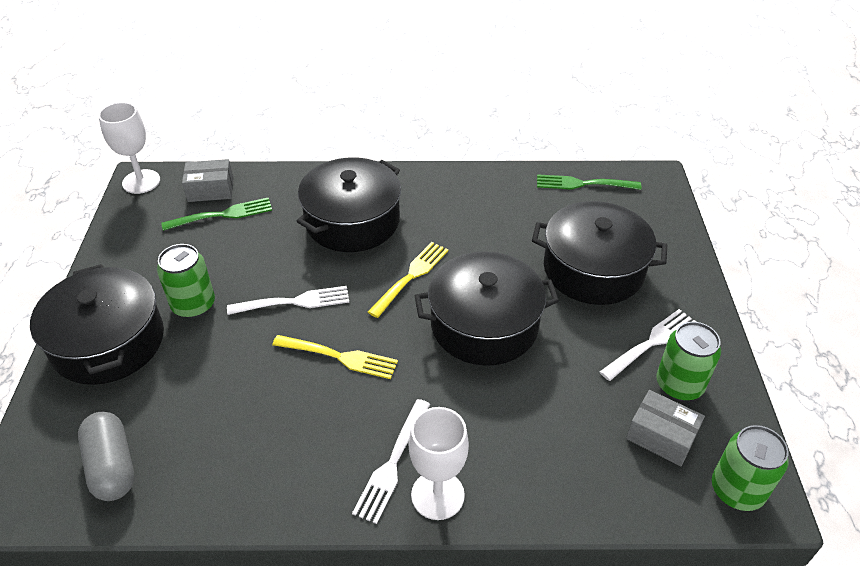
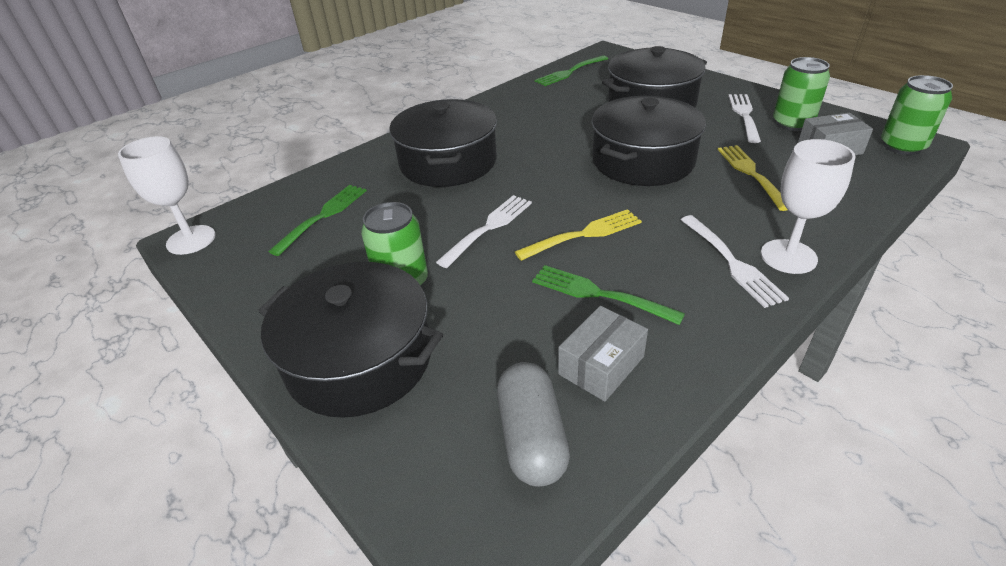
camera: 40 degrees left, 5 degrees down
(112, 466) = (531, 437): grey capsule -> grey capsule turned 60 degrees clockwise
(210, 190) = (281, 208): grey box -> grey box (601, 365)
(277, 411) = (600, 294): none -> green fork
(411, 277) = (549, 166): yellow fork -> yellow fork (752, 174)

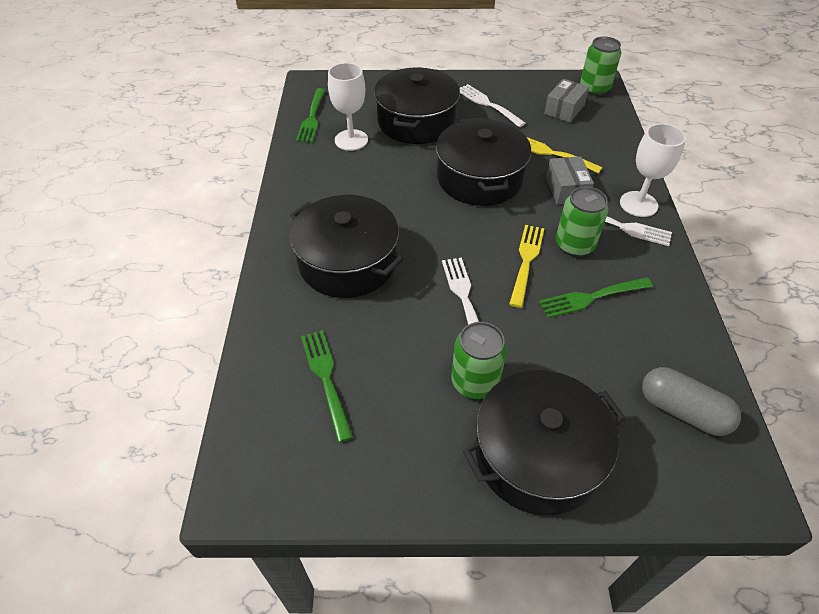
camera: 50 degrees left, 10 degrees up
(191, 240) = (241, 492): white goblet -> white goblet (351, 140)
(601, 365) = (652, 341): grey box -> grey box (566, 189)
(792, 123) = (522, 98): green can -> green can (574, 245)

